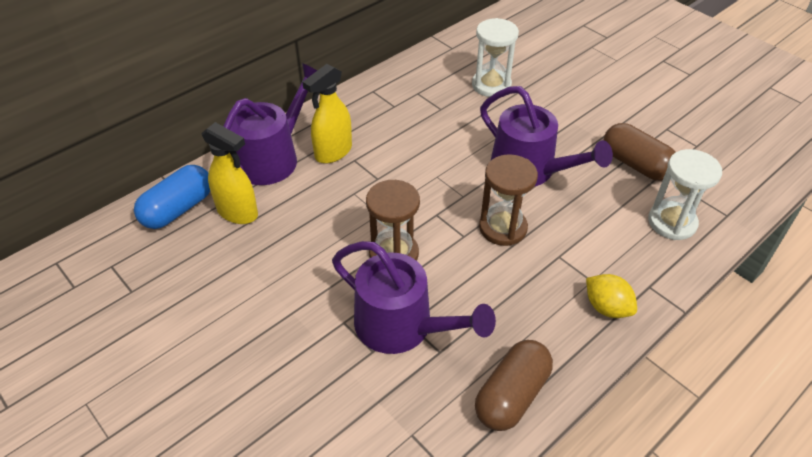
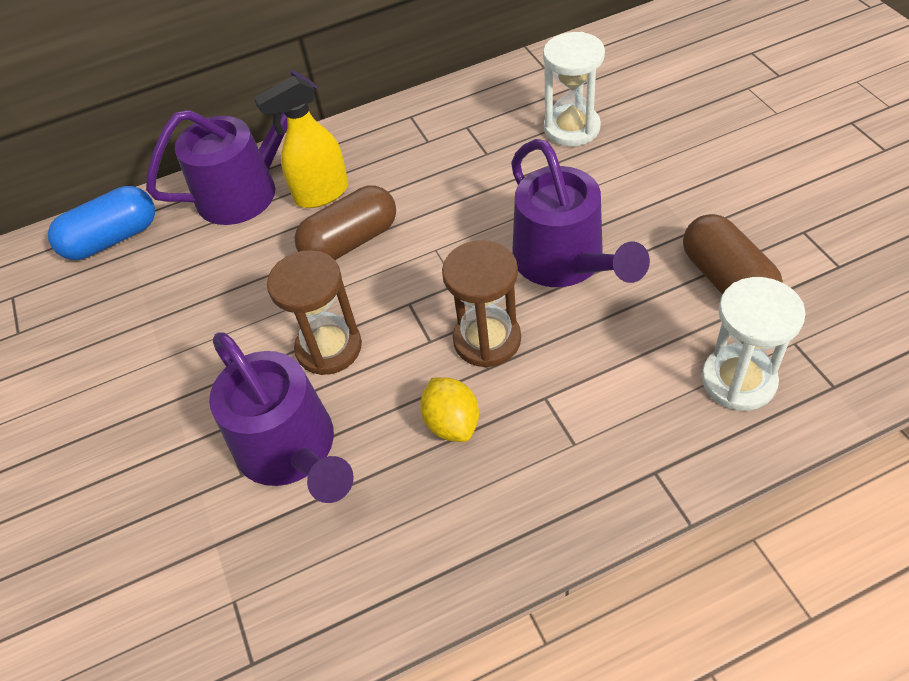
camera: 25 degrees right, 5 degrees up
(238, 212) = (174, 255): yellow spray bottle -> none
(511, 395) = (383, 583): brown capsule -> brown capsule (350, 241)
(606, 307) = (575, 489): yellow lemon -> yellow lemon (452, 423)

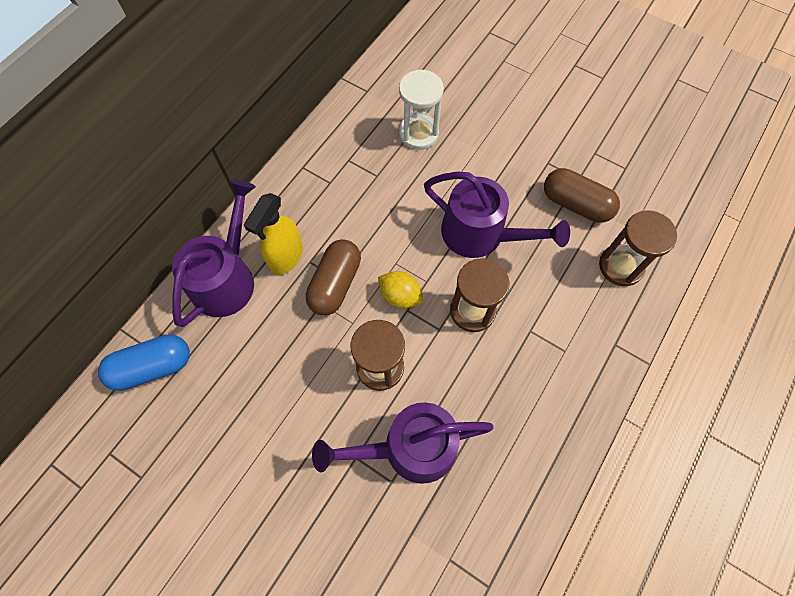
camera: 40 degrees left, 15 degrees up
(112, 239) = (152, 367): blue capsule -> blue capsule turned 45 degrees clockwise
(291, 450) = (410, 448): purple watering can -> purple watering can turned 150 degrees clockwise
(452, 423) = (491, 376): yellow lemon -> yellow lemon (400, 296)
(738, 380) = (620, 266): white hourglass -> brown hourglass

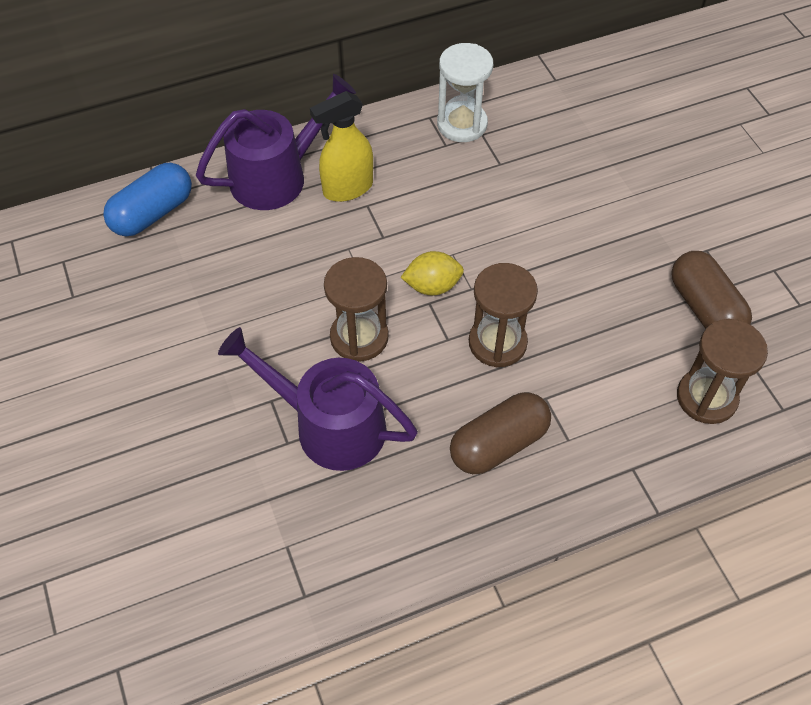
camera: 35 degrees right, 10 degrees down
(152, 367) = (153, 213): blue capsule -> blue capsule turned 60 degrees counterclockwise
(335, 284) = (376, 238): brown capsule -> brown capsule (498, 444)
(400, 296) = (432, 286): yellow lemon -> yellow lemon turned 75 degrees counterclockwise
(418, 133) = (579, 147): white hourglass -> white hourglass (462, 124)
(480, 234) = (567, 277): purple watering can -> none

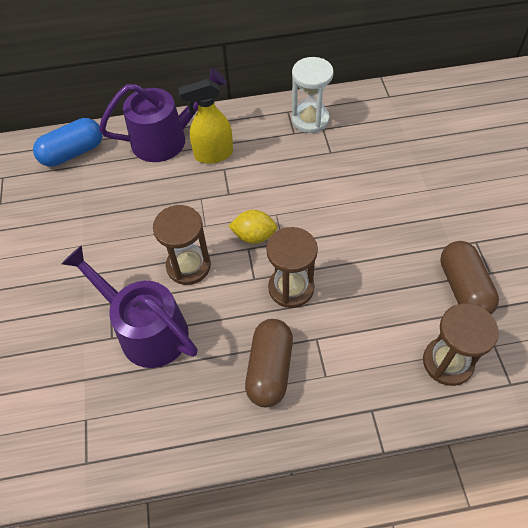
camera: 15 degrees right, 0 degrees up
(498, 444) = (269, 369): brown capsule -> brown capsule turned 60 degrees counterclockwise

